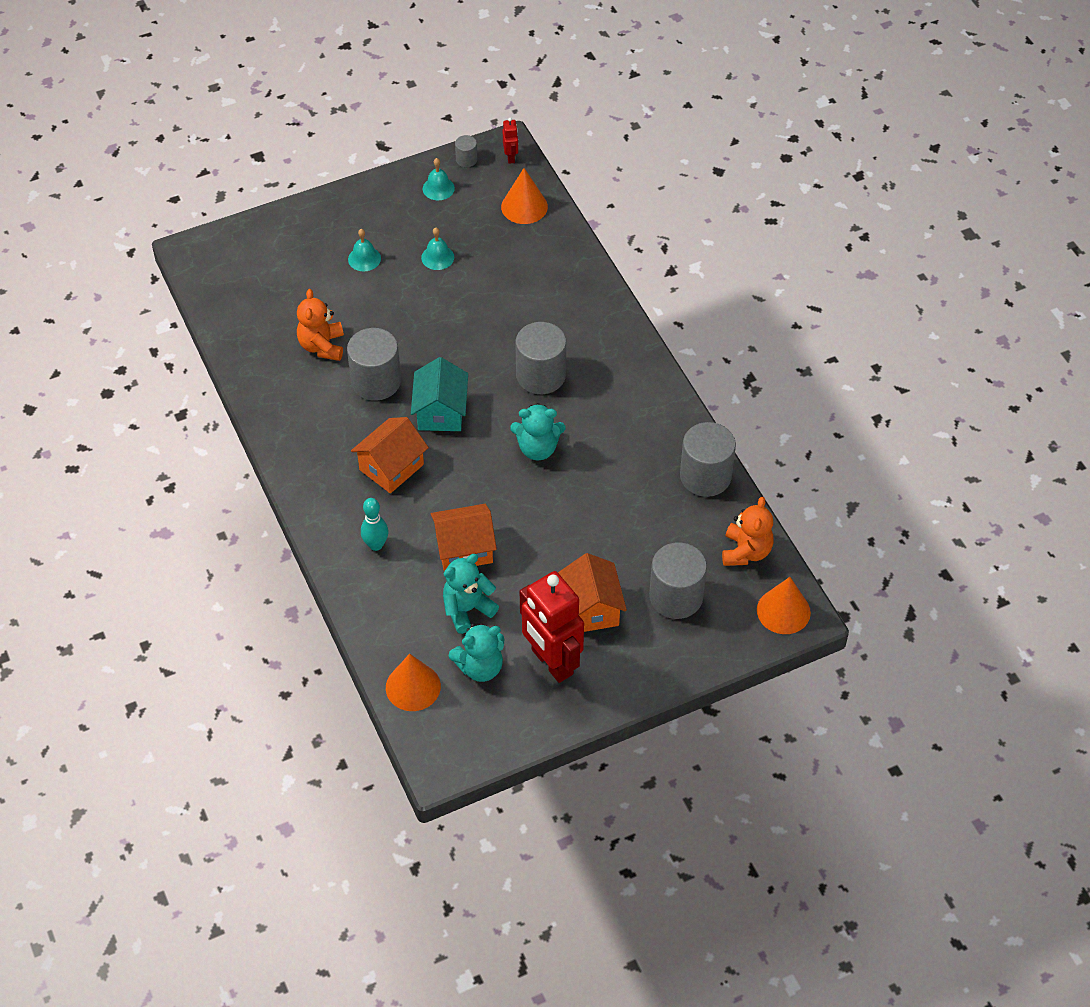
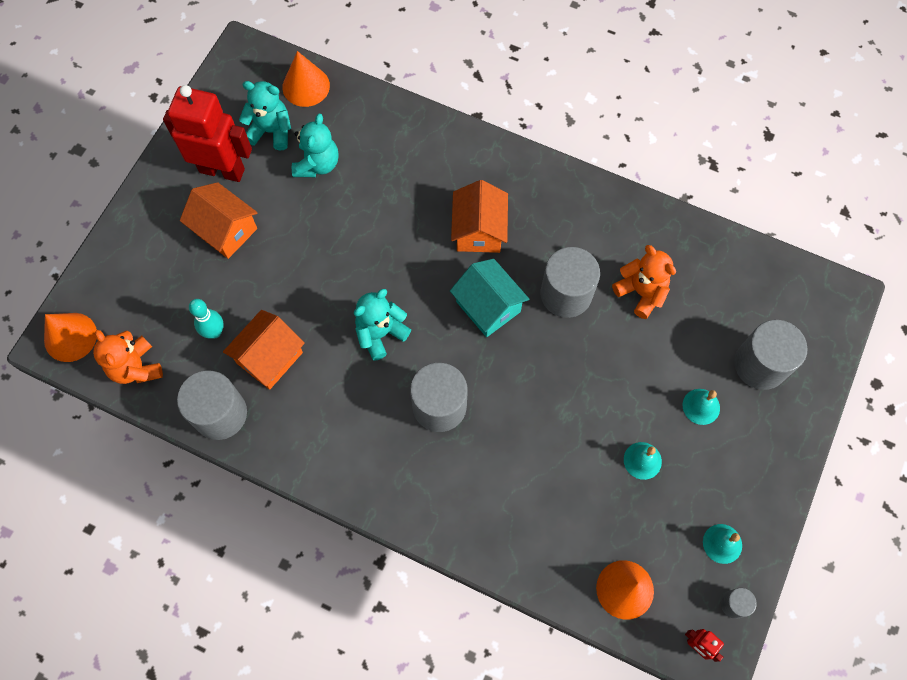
camera: 140 degrees right, 15 degrees up
(376, 545) = (429, 163): turquoise bowling pin -> turquoise bowling pin (214, 332)
(464, 549) = (361, 207): orange house -> orange house (269, 358)
(480, 667) = (271, 131): turquoise teddy bear -> turquoise teddy bear turned 75 degrees clockwise
(676, 597) = (166, 287): grey cylinder -> grey cylinder (760, 364)

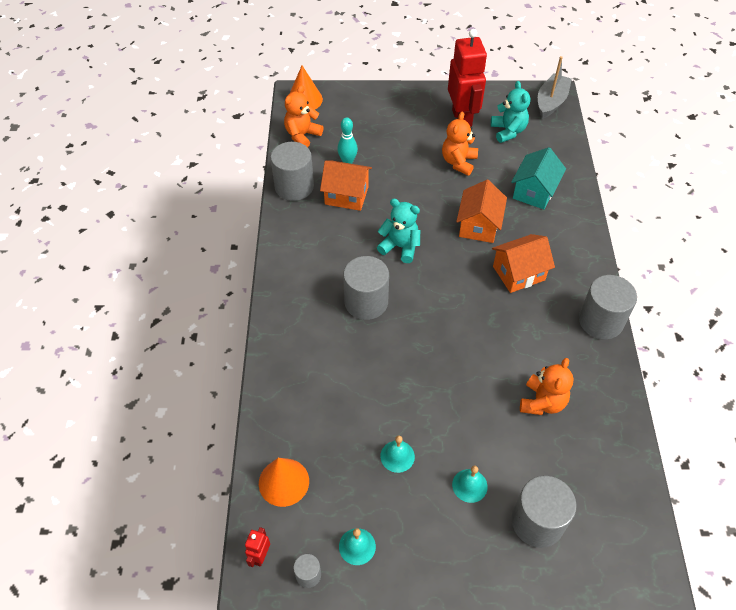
camera: 65 degrees right, 15 degrees down
(225, 230) = (421, 138): orange house -> orange house (479, 225)
(252, 62) = (551, 102): none -> grey boat
(288, 208) = (458, 162): none -> orange teddy bear
(306, 86) = (555, 135): orange cone -> none
(317, 164) = (502, 163): turquoise teddy bear -> none
(488, 306) = (461, 302): turquoise house -> turquoise house (534, 192)
(566, 294) = (505, 349): grey cylinder -> grey cylinder (600, 321)

